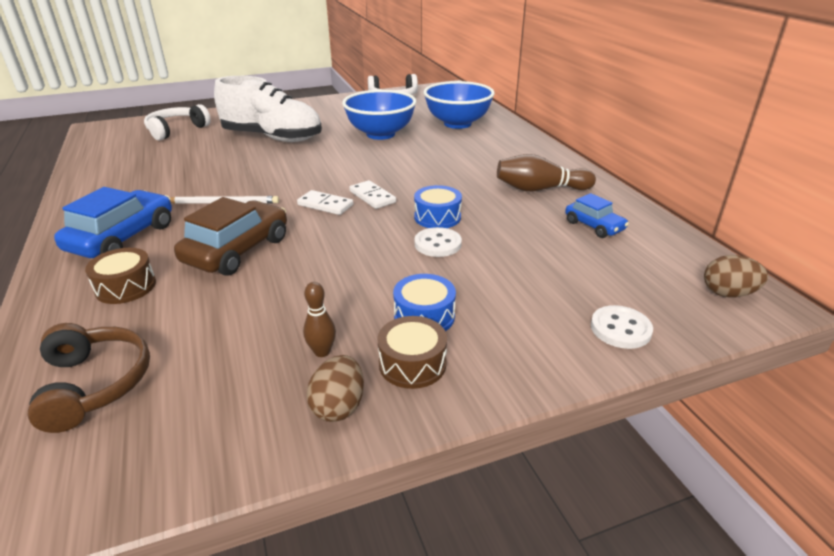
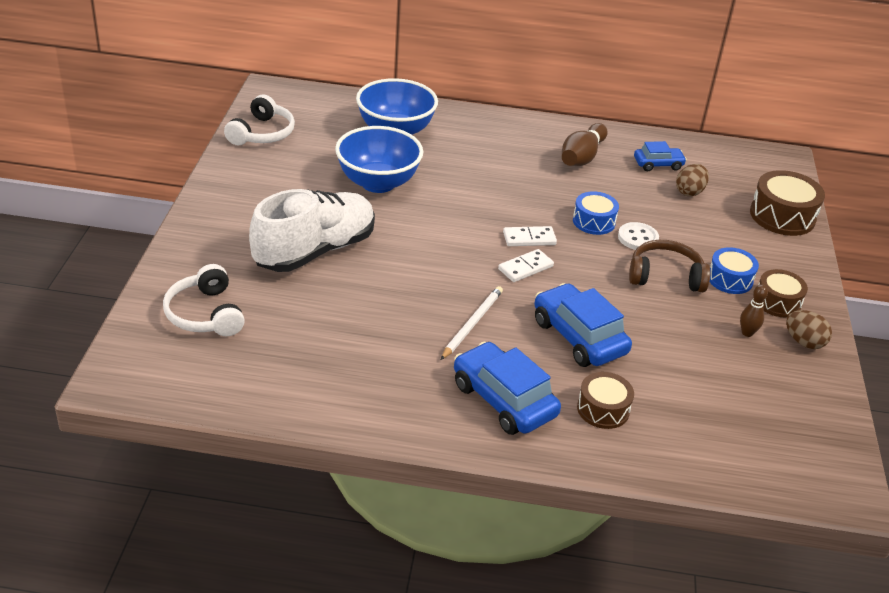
camera: 65 degrees left, 5 degrees up
(94, 384) = (733, 440): brown headphones -> brown headphones (665, 276)
(237, 250) = (579, 337): brown car -> blue car
(620, 329) = (782, 216): white button -> brown drum
(728, 293) = (768, 163): brown egg -> brown egg (689, 192)

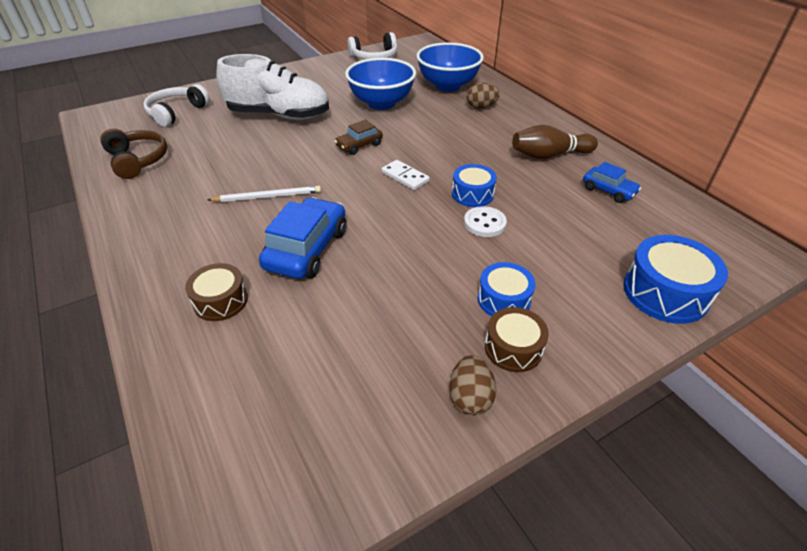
camera: 55 degrees right, 5 degrees up
(444, 235) = (359, 145): none -> brown car
(504, 400) = (188, 246): blue car -> none
(525, 268) = (365, 190): white domino -> none
(665, 276) = (452, 259): brown headphones -> brown headphones (137, 160)
(689, 192) = (599, 222): brown egg -> brown egg (481, 107)
(747, 333) = (432, 346): brown bowling pin -> none
(782, 216) = (665, 292): brown drum -> blue drum

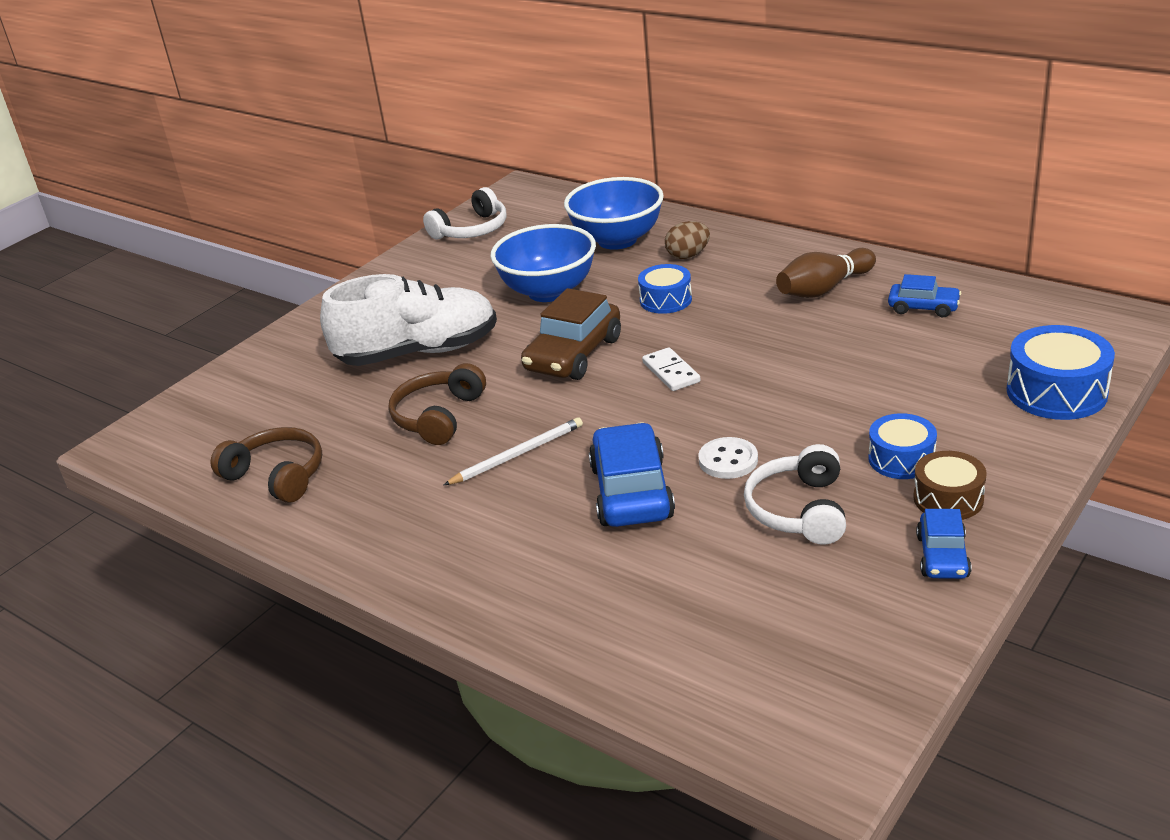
camera: 20 degrees left, 10 degrees down
(177, 113) = (257, 398): white headphones -> white headphones (799, 510)
(220, 301) = (585, 580): brown drum -> none
(251, 156) = (438, 416): none -> brown headphones
(359, 145) = (573, 354): brown car -> brown car, size x1.75
(405, 177) = (671, 372): white domino -> white domino turned 45 degrees clockwise
(470, 397) = (942, 556): brown egg -> blue car
(472, 194) = (772, 364): blue drum -> blue drum (665, 300)
(484, 223) = (814, 391): white button -> white button (728, 460)

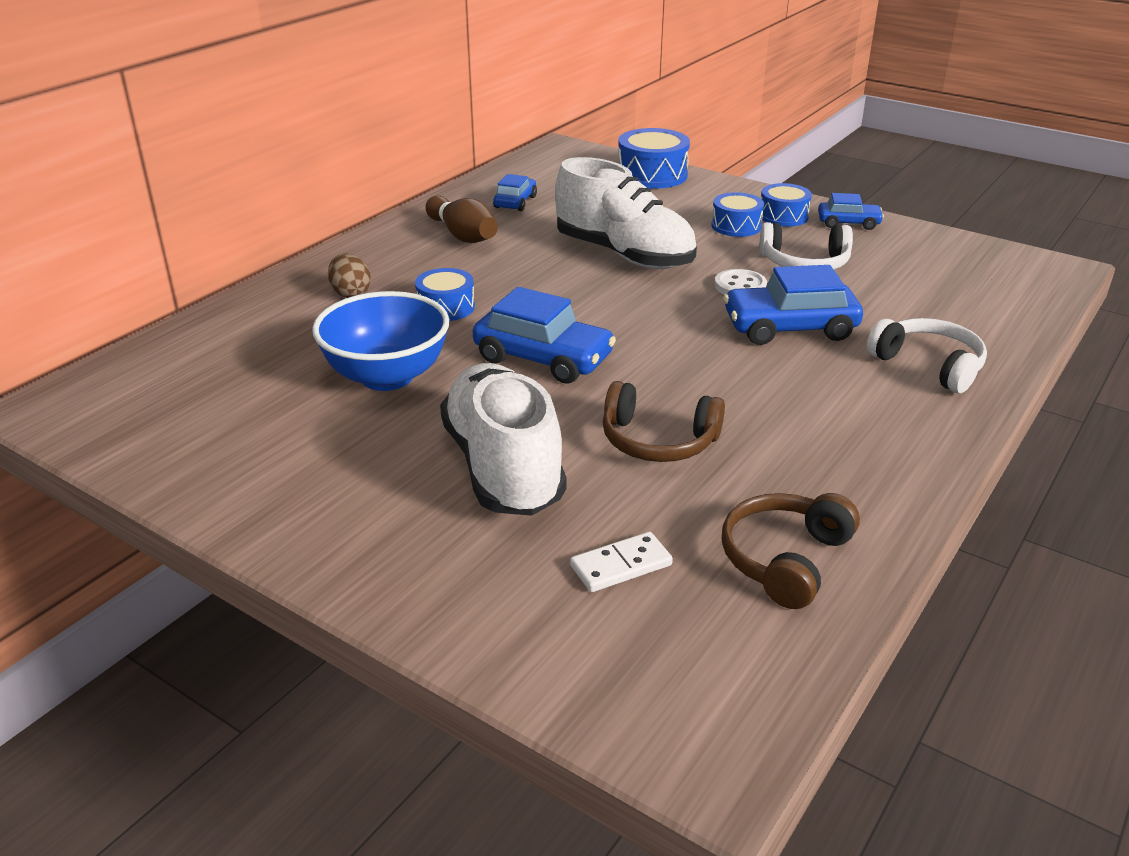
camera: 95 degrees left, 0 degrees up
(471, 230) = (155, 444): white headphones -> white headphones (928, 365)
(518, 454) = (734, 386): white pencil -> none
(573, 354) = (543, 358): brown car -> blue car
(617, 240) = (280, 333): blue bowl -> none
(671, 372) = (592, 307): white domino -> white domino (621, 565)
(796, 383) = (624, 255): none -> white shoe
(948, 499) = (783, 216): brown drum -> blue drum

